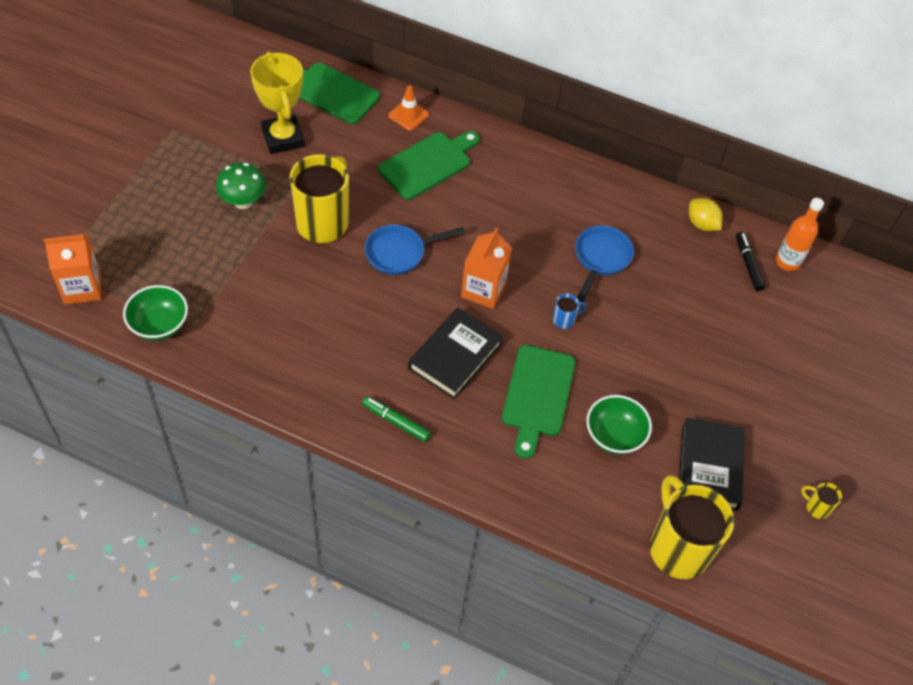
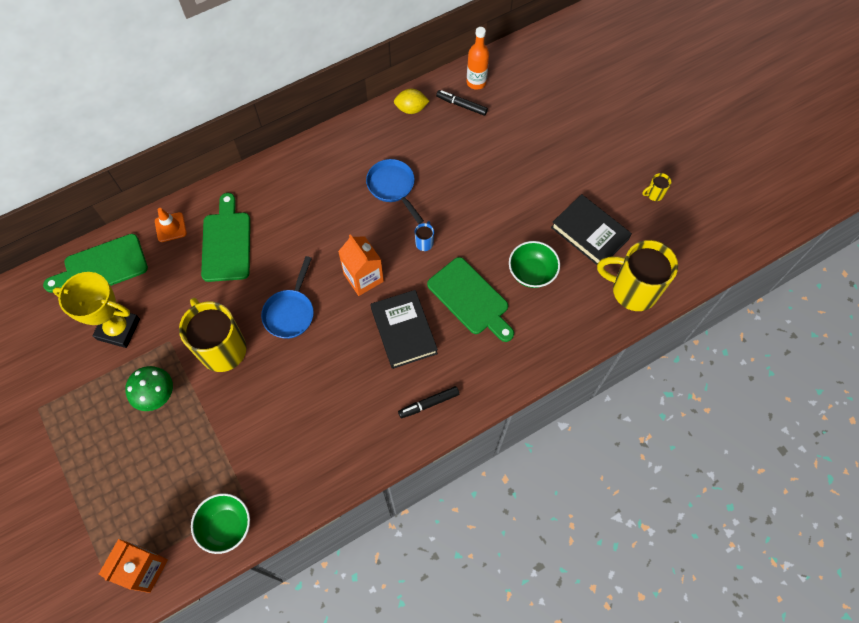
camera: 50 degrees left, 10 degrees up
(396, 422) = (429, 404): green marker -> black marker

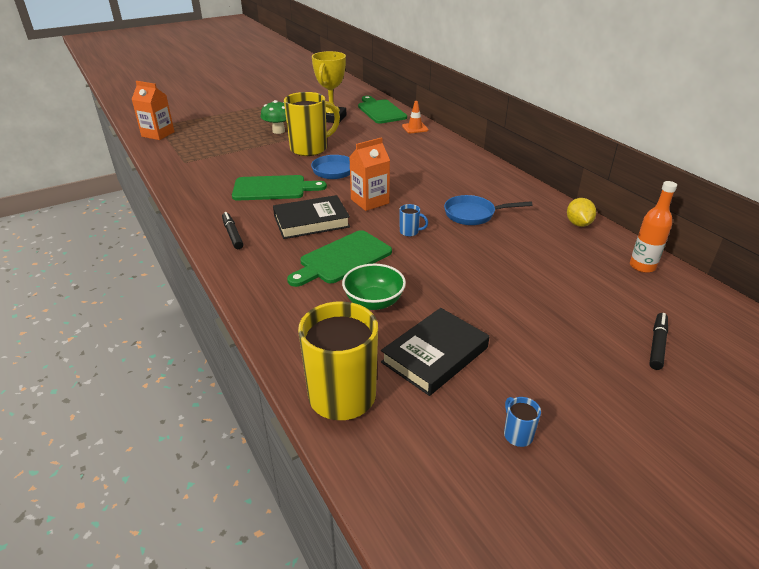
camera: 90 degrees right, 30 degrees down
(226, 243) = (402, 146): green cutting board -> green cutting board (273, 188)
(226, 526) = (170, 156): green bowl -> none
(393, 187) = (473, 214): blue pan -> blue pan turned 150 degrees counterclockwise
(461, 105) = (600, 255): black marker -> black marker (657, 345)
(654, 194) = (517, 434): yellow mug -> blue mug

